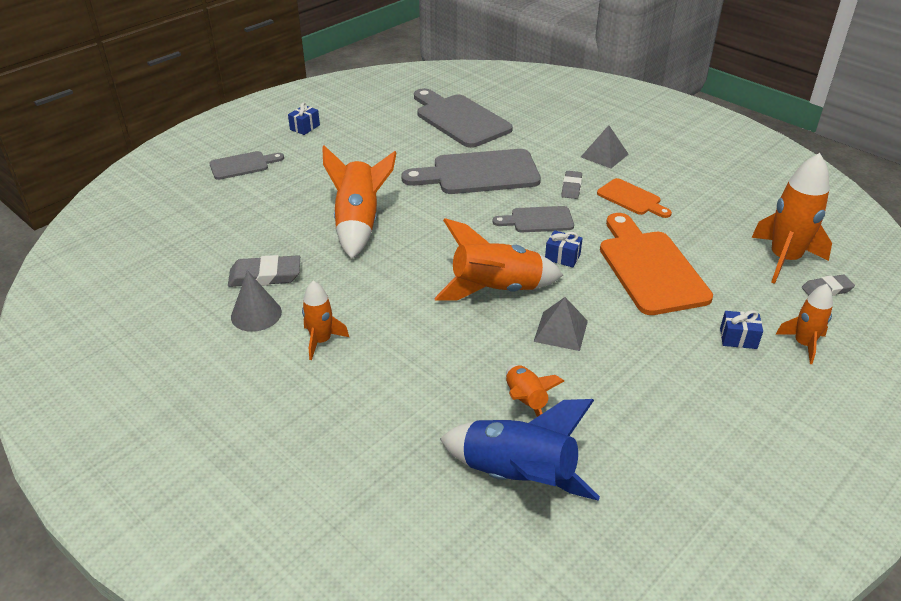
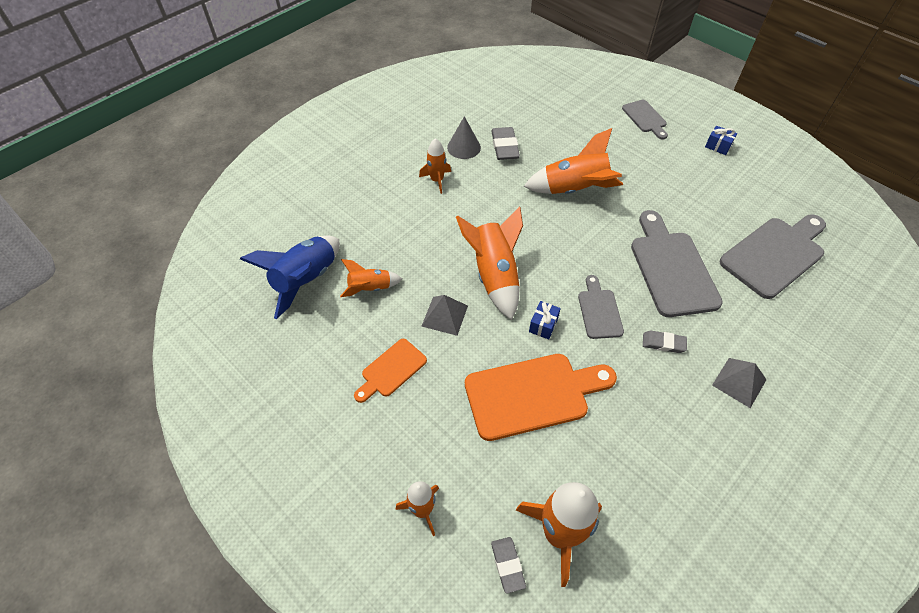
camera: 90 degrees right, 15 degrees up
(631, 199) = (653, 397): orange cutting board -> orange cutting board (391, 370)
(738, 338) = (432, 451): blue gift -> none

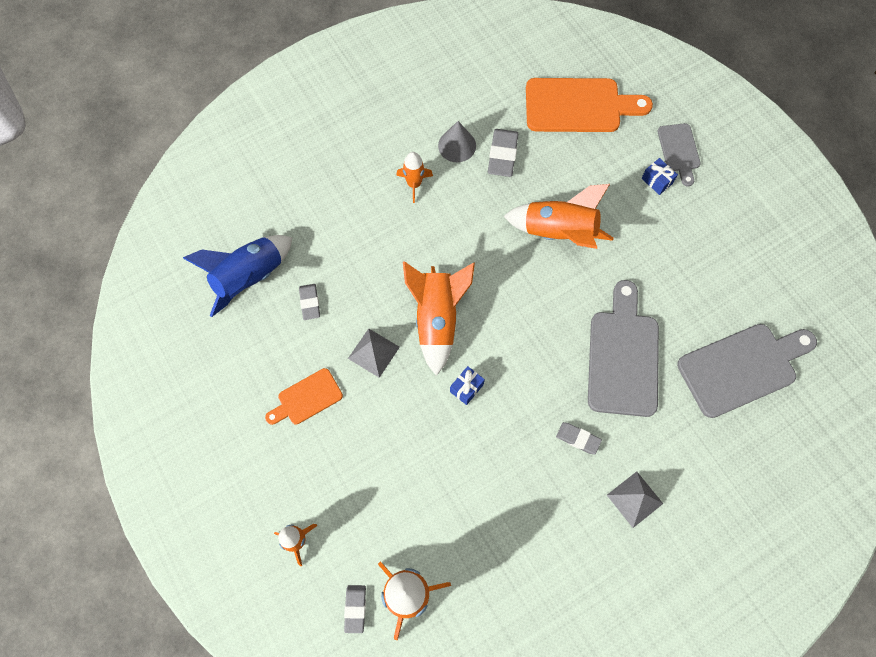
camera: 15 degrees right, 15 degrees up
(370, 288) = (310, 303): orange rocket -> grey eraser
(532, 395) = (430, 459): orange cutting board -> orange cutting board (578, 106)
(599, 311) = (528, 386): grey cutting board -> none
(718, 146) = (746, 211): blue gift -> blue gift (657, 181)

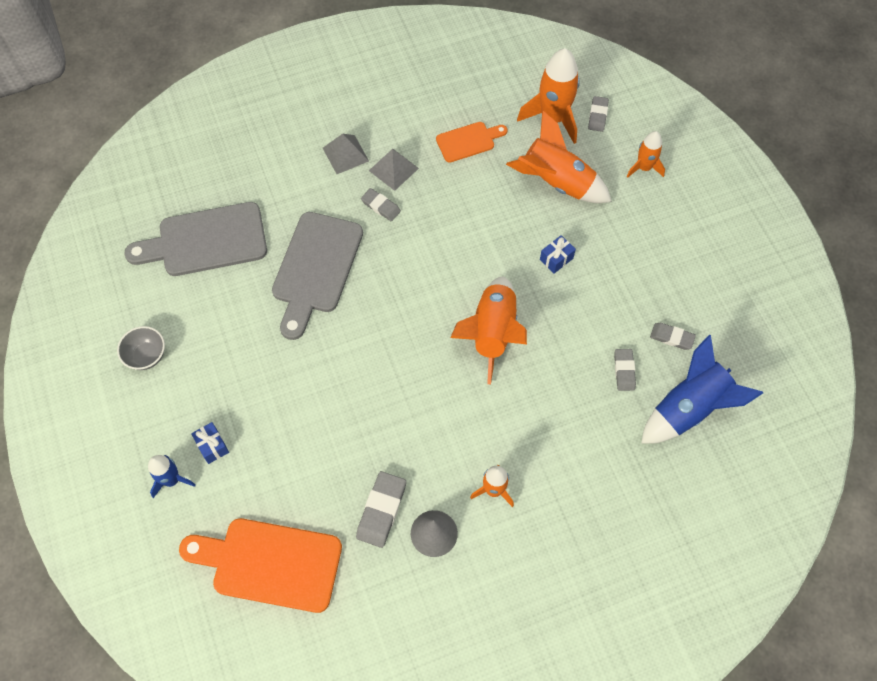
camera: 170 degrees left, 5 degrees down
(265, 343) = (672, 337): none -> grey eraser
(307, 398) = (631, 279): orange cutting board -> orange cutting board (468, 141)
(373, 352) = (561, 311): grey pyramid -> grey pyramid (393, 169)
(466, 388) = (475, 264): blue gift -> blue gift (556, 259)
(558, 232) = (342, 403): orange rocket -> orange rocket (557, 182)
(679, 151) = (172, 480): grey cutting board -> blue rocket
(746, 245) = (146, 356): none -> grey bowl

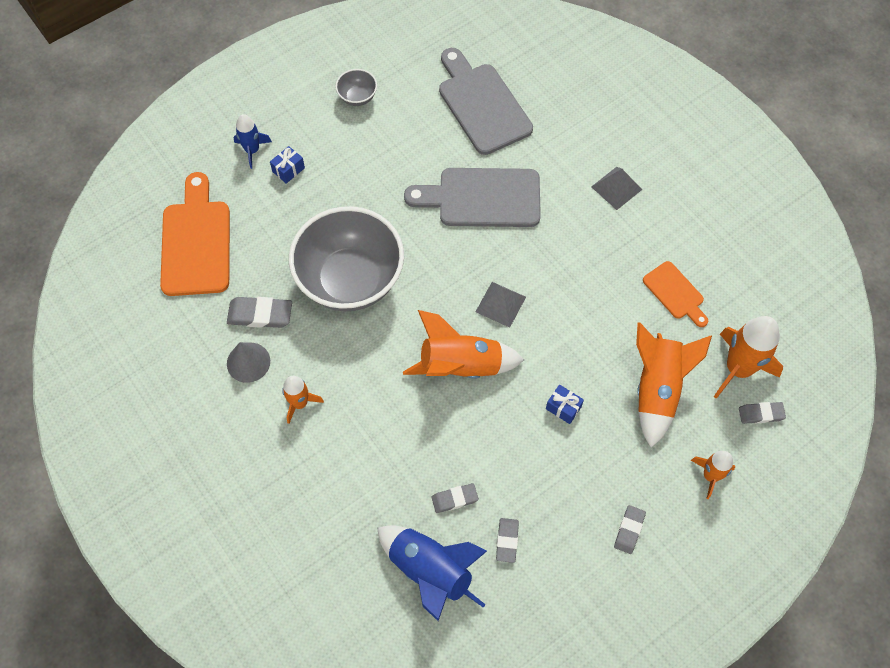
camera: 75 degrees right, 0 degrees up
(369, 412) = (350, 280): none -> grey bowl
(380, 206) = (568, 233): grey eraser -> grey eraser (629, 530)
(393, 169) = (615, 234): grey pyramid -> grey pyramid (500, 304)

